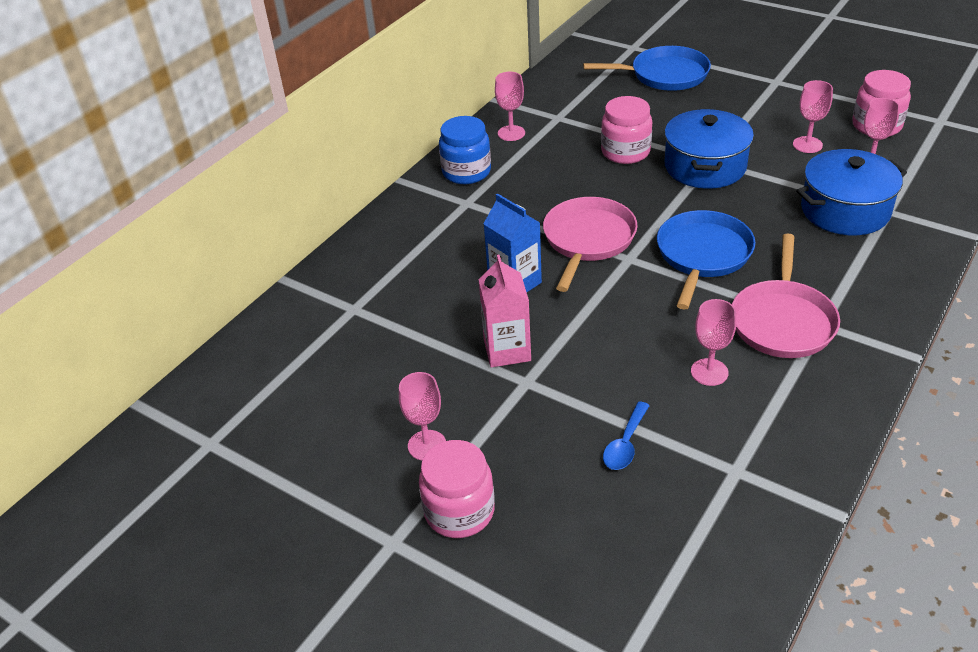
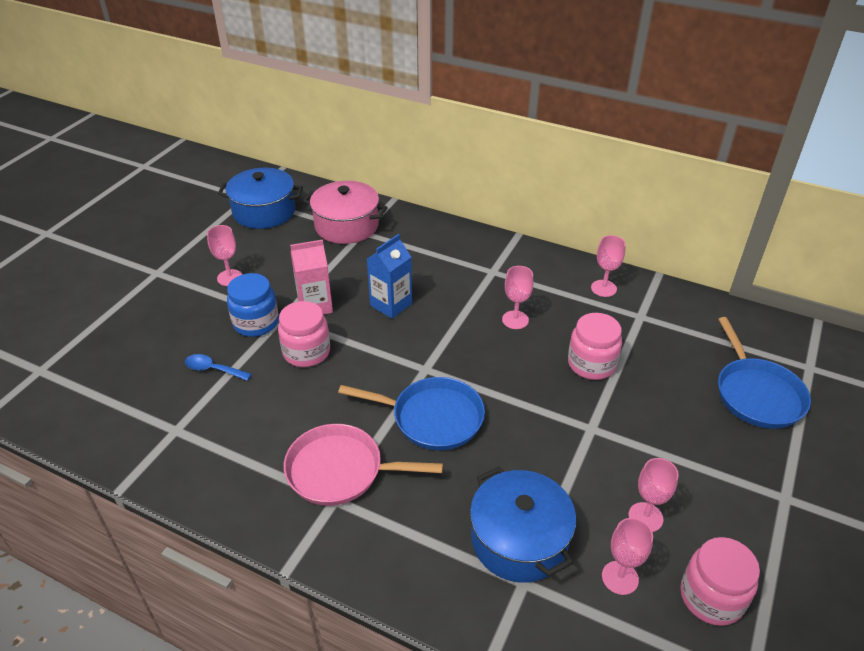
camera: 80 degrees right, 0 degrees up
(333, 324) = (346, 226): none -> pink pot
(459, 511) = (172, 296): pink jar -> pink jar (306, 352)
(466, 172) = (536, 267): blue jar -> blue jar (256, 323)
(588, 240) = (449, 343): pink pan -> none
(705, 166) = (579, 423): blue pot -> blue pot (264, 211)
(709, 372) = (281, 418): pink goblet -> pink goblet (515, 320)

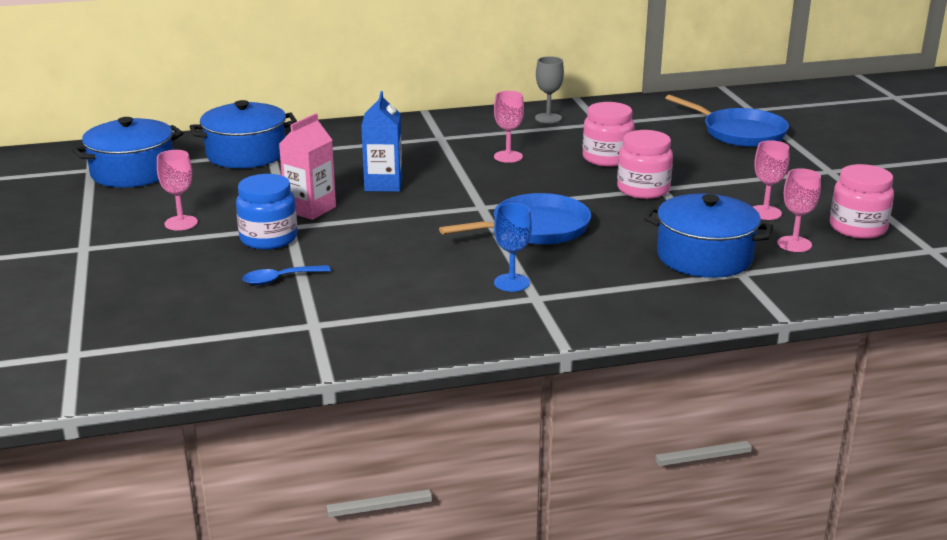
camera: 40 degrees left, 15 degrees down
(306, 352) = (355, 236): pink jar -> pink jar (643, 190)
(340, 470) = (511, 283): pink pan -> blue goblet
(346, 226) = (246, 154): pink pot -> blue pot
(603, 288) = (548, 118): pink goblet -> grey goblet

